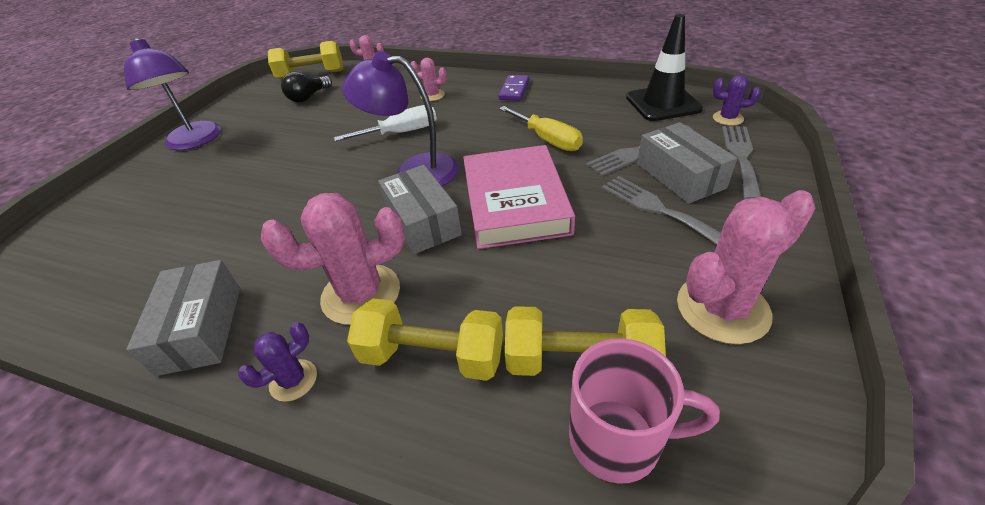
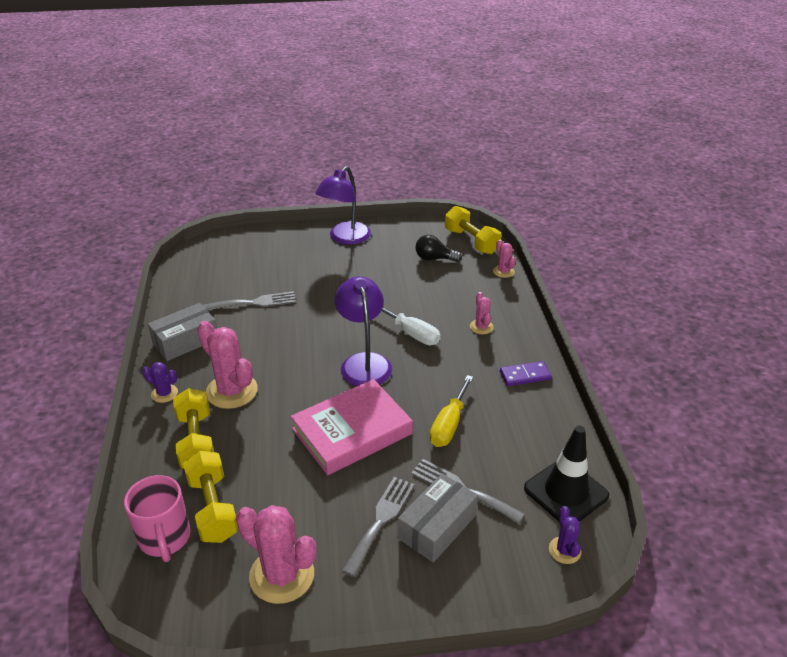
camera: 60 degrees right, 5 degrees down
(422, 221) = (308, 390): grey box -> none
(740, 157) = (492, 568): grey fork -> grey fork (254, 302)

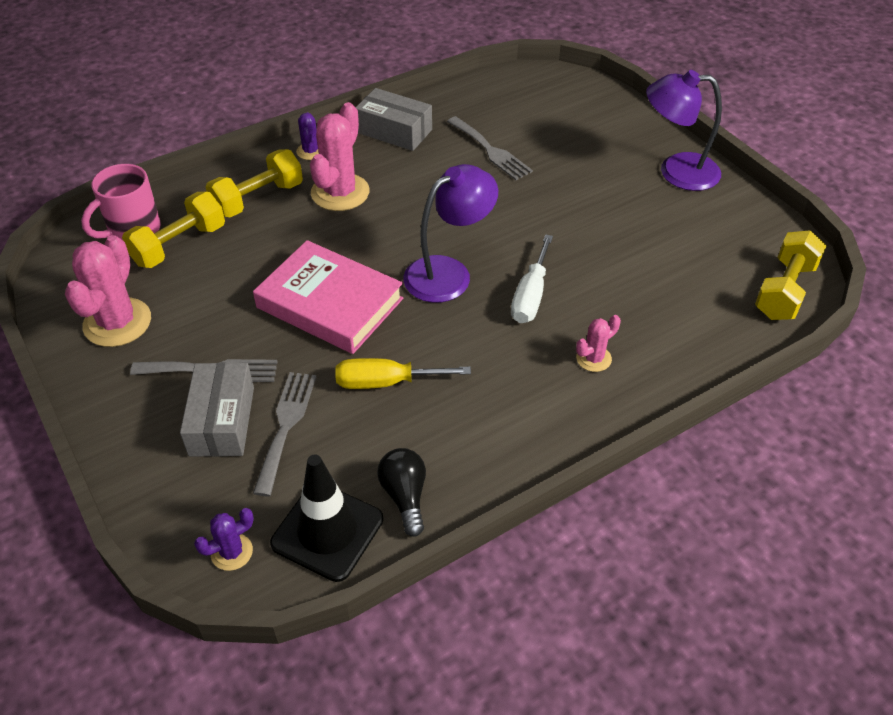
camera: 65 degrees right, 10 degrees up
(434, 258) = (707, 266): black light bulb -> black light bulb (405, 496)
(437, 526) = (222, 421): grey box -> grey box turned 75 degrees clockwise
(503, 271) = (741, 346): pink cactus -> none
(525, 375) = (523, 432): purple domino -> none

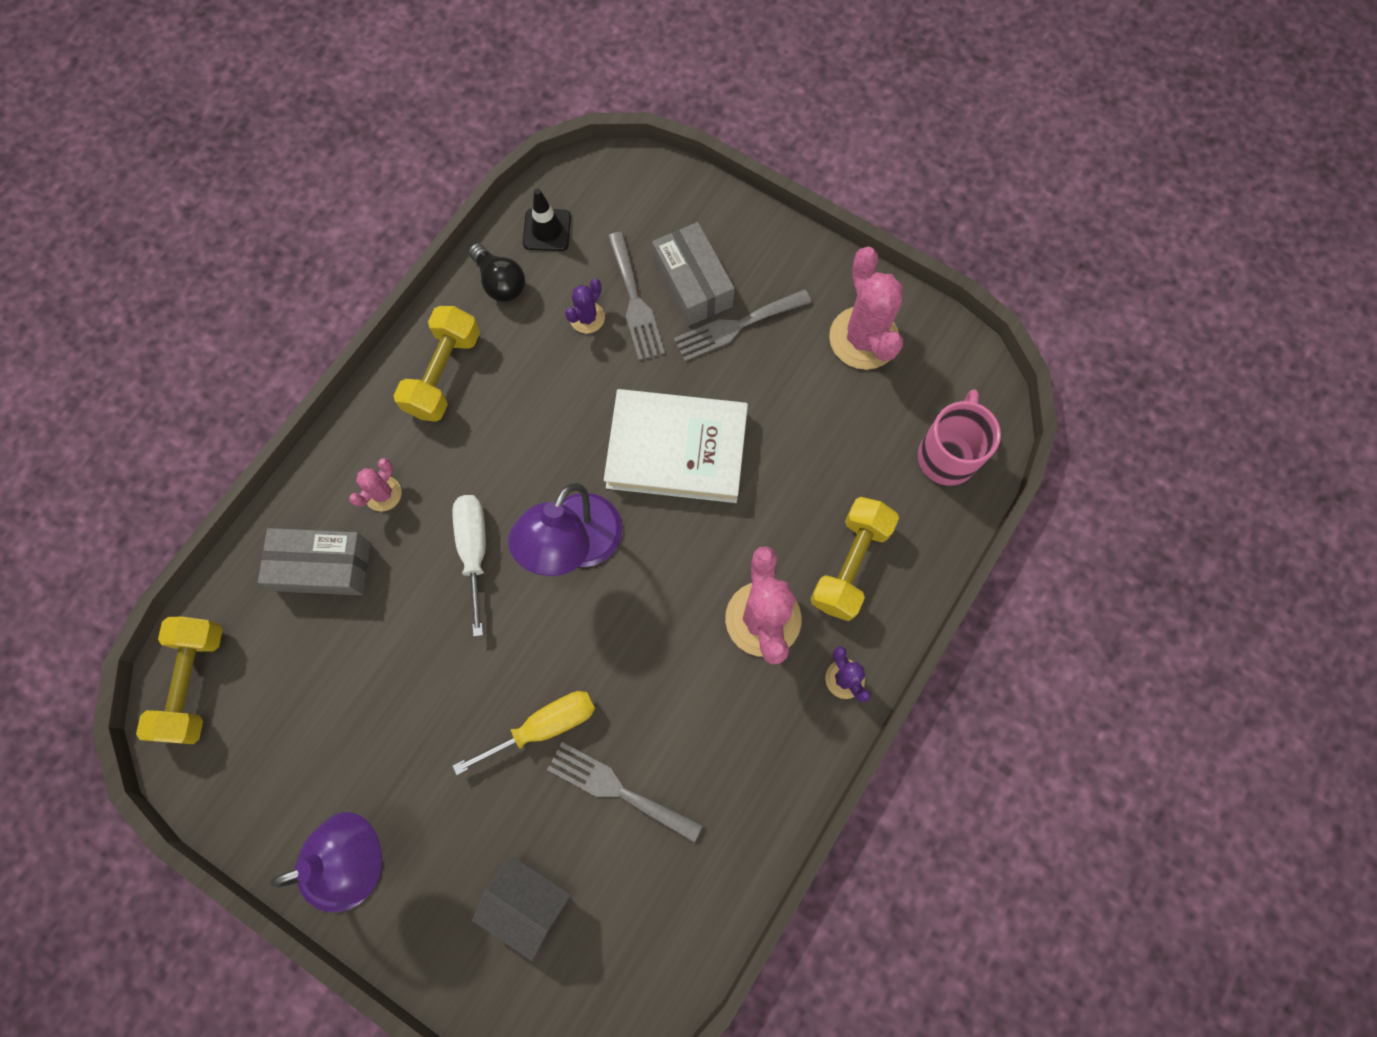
camera: 155 degrees right, 25 degrees up
(179, 245) = (883, 457): yellow dumbbell -> yellow dumbbell (444, 374)
(232, 552) = (610, 186): purple cactus -> purple cactus (587, 318)
(327, 531) = (547, 230): black traffic cone -> black traffic cone, size x0.61
(330, 303) = (676, 450): pink book -> white book
(386, 382) = (571, 381): yellow screwdriver -> yellow screwdriver (544, 726)
(394, 131) = (763, 772): grey box -> grey box (323, 566)
(572, 126) = (528, 902): none -> grey house

